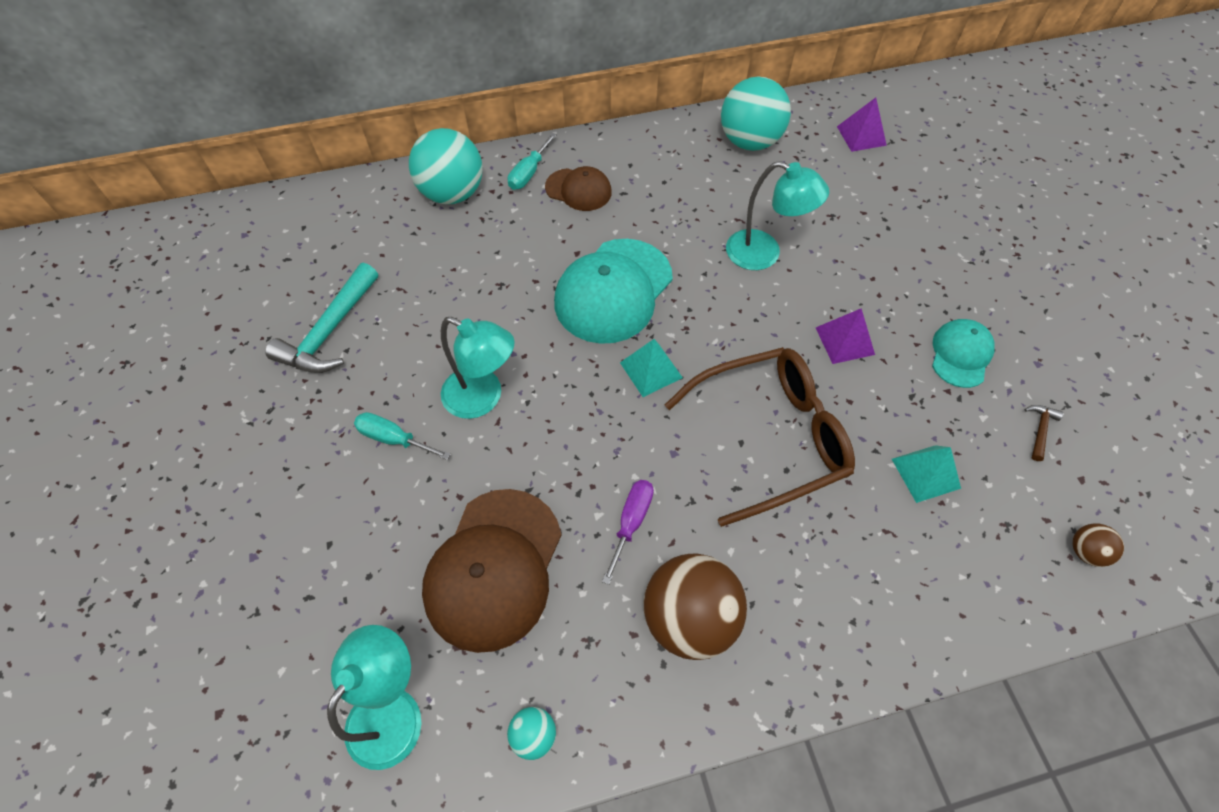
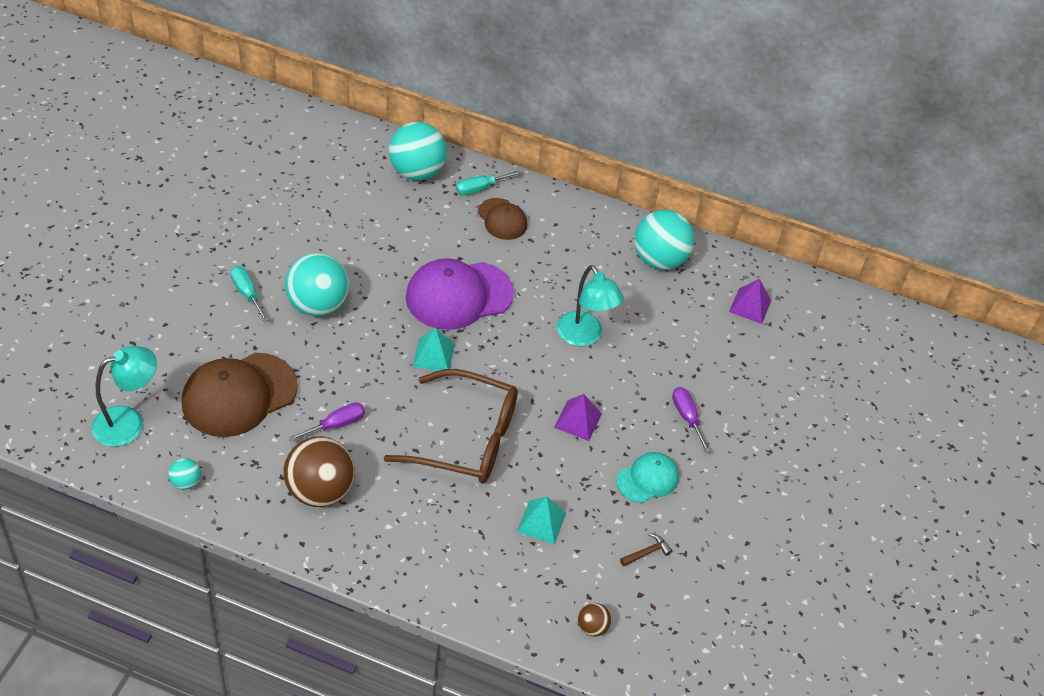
camera: 30 degrees right, 10 degrees down
(329, 331) = (264, 211): turquoise hammer -> none
(483, 398) = (317, 305): turquoise lamp -> turquoise ball
(613, 291) = (459, 295): turquoise cap -> purple cap
(925, 270) = (687, 417): none -> purple screwdriver

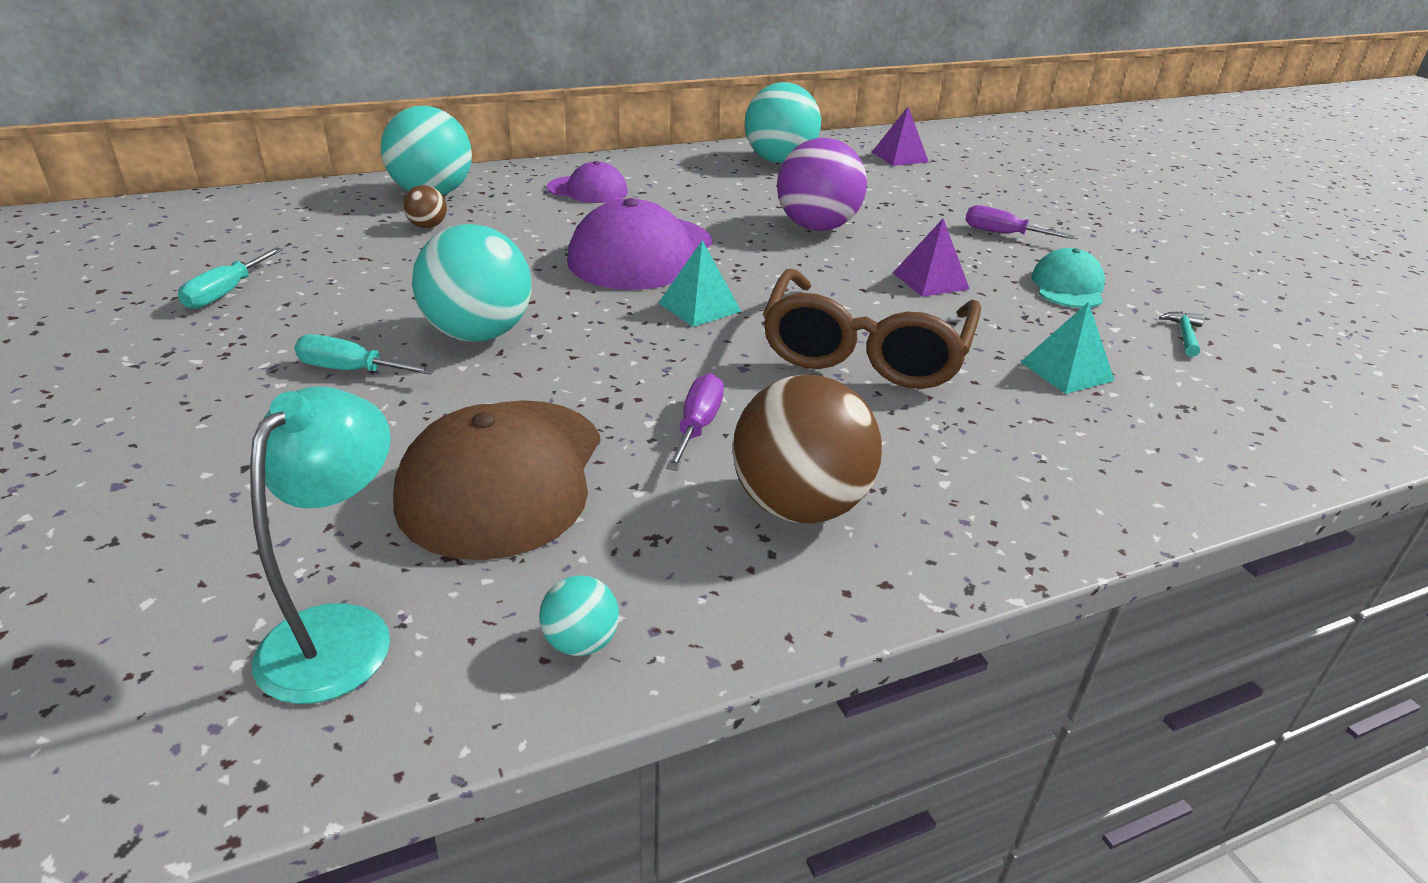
camera: 40 degrees left, 15 degrees down
(467, 439) = (865, 351): brown glasses -> brown glasses turned 135 degrees clockwise
(480, 188) = (526, 180): turquoise screwdriver -> turquoise screwdriver (225, 293)
(502, 219) = (588, 190): brown cap -> purple cap
(584, 336) = (816, 227): turquoise lamp -> purple ball
(592, 627) = (1288, 422): brown ball -> brown ball (427, 226)
(647, 552) = (1184, 335): brown hammer -> turquoise hammer

